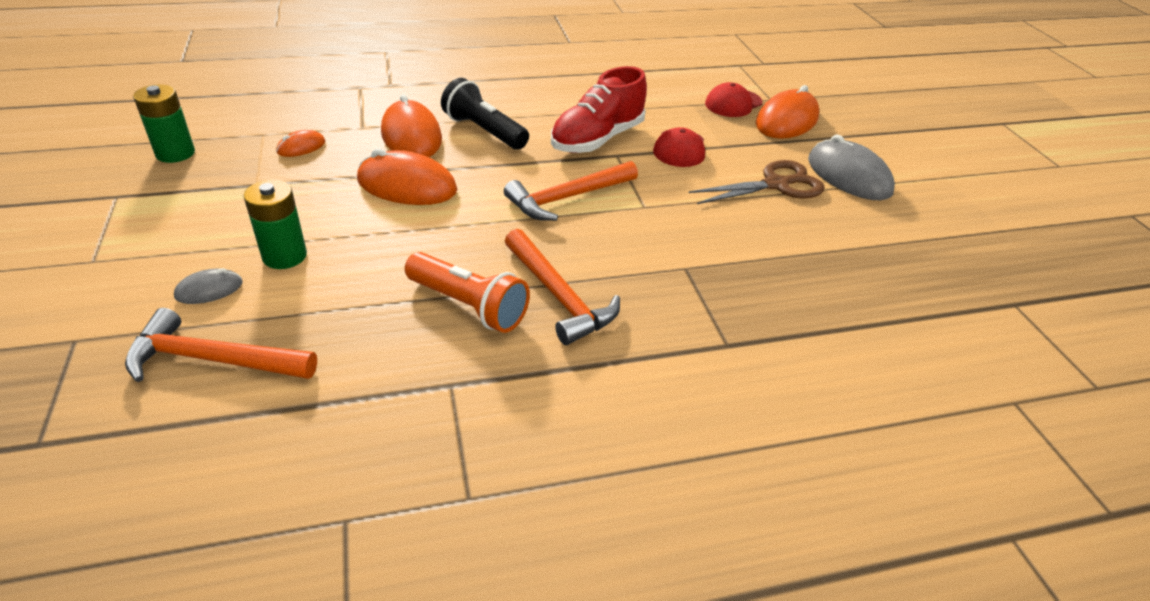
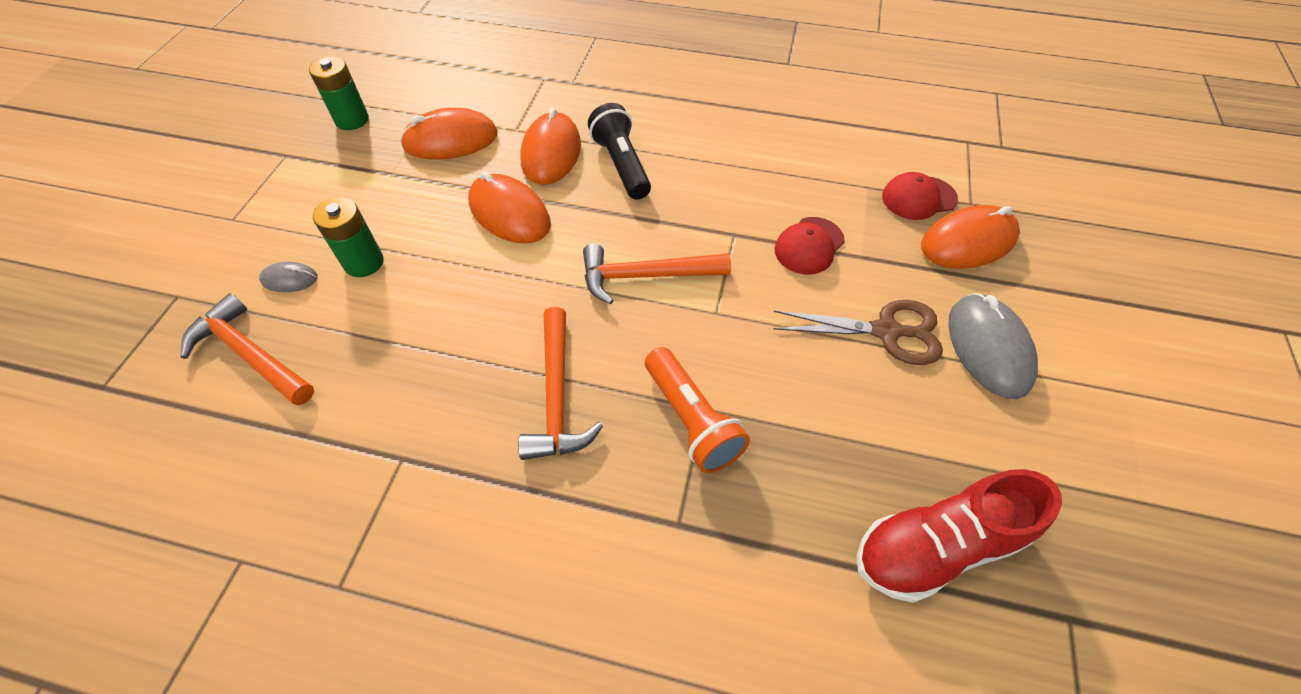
camera: 30 degrees right, 15 degrees up
(301, 147) = (451, 140): orange mouse -> orange mouse, size x1.99
(468, 306) = (472, 376): orange flashlight -> orange flashlight (691, 420)
(597, 139) = (727, 207): red shoe -> red shoe (936, 546)

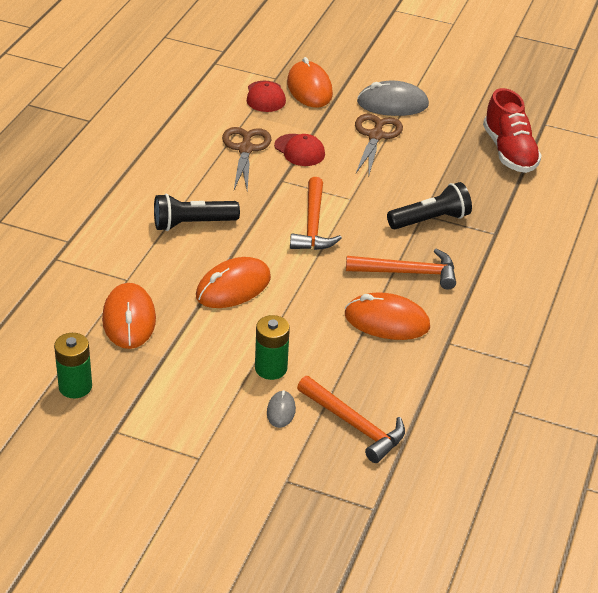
camera: 85 degrees left, 15 degrees down
(251, 354) = (354, 425): orange hammer -> orange hammer turned 90 degrees counterclockwise
(551, 153) = (165, 260): orange mouse -> orange mouse (387, 321)
(691, 420) = (430, 220): orange flashlight -> black flashlight
(788, 192) = (245, 149): none -> brown scissors

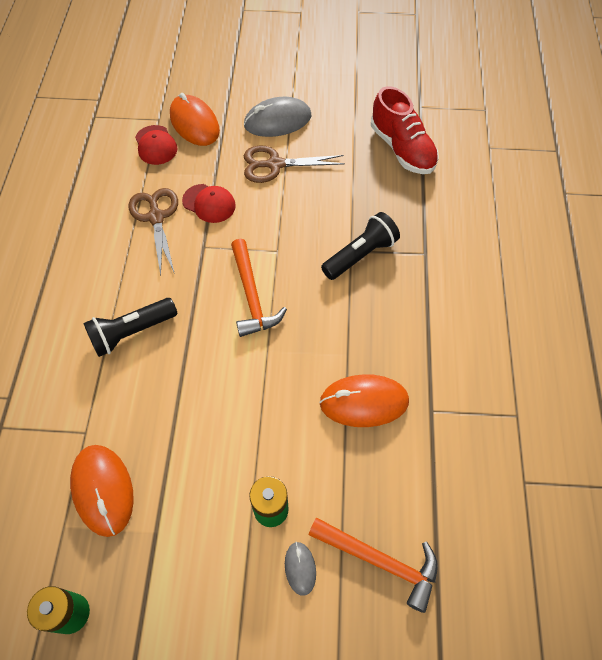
camera: 15 degrees left, 20 degrees up
(233, 287) = (198, 406): orange mouse -> none
(375, 136) = (275, 164): brown scissors -> brown scissors turned 90 degrees counterclockwise
(408, 273) = (362, 330): orange hammer -> none

